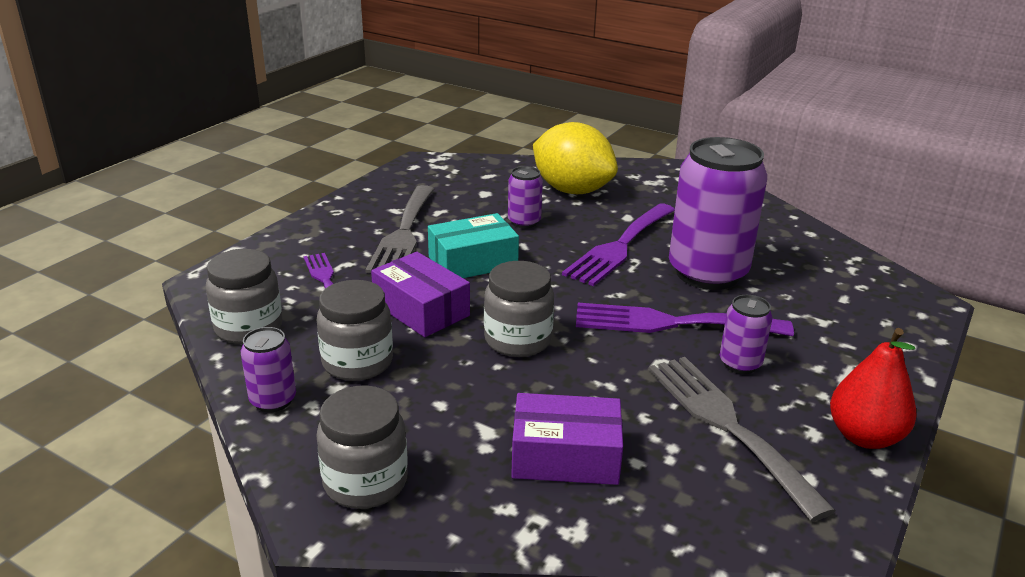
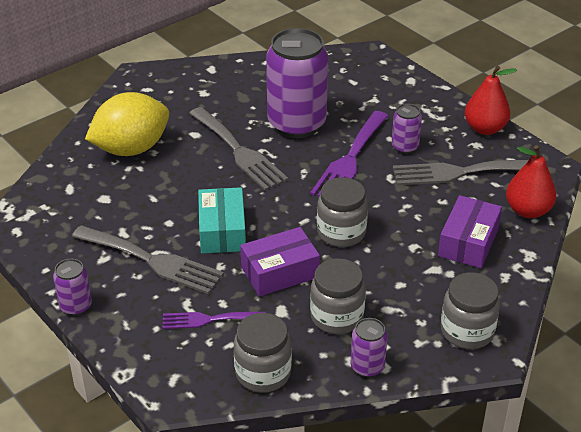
camera: 70 degrees left, 10 degrees up
(524, 222) = (172, 189): purple can -> purple can (76, 306)
(620, 247) = (239, 151): purple fork -> grey fork
(688, 515) = (528, 210): none -> red pear

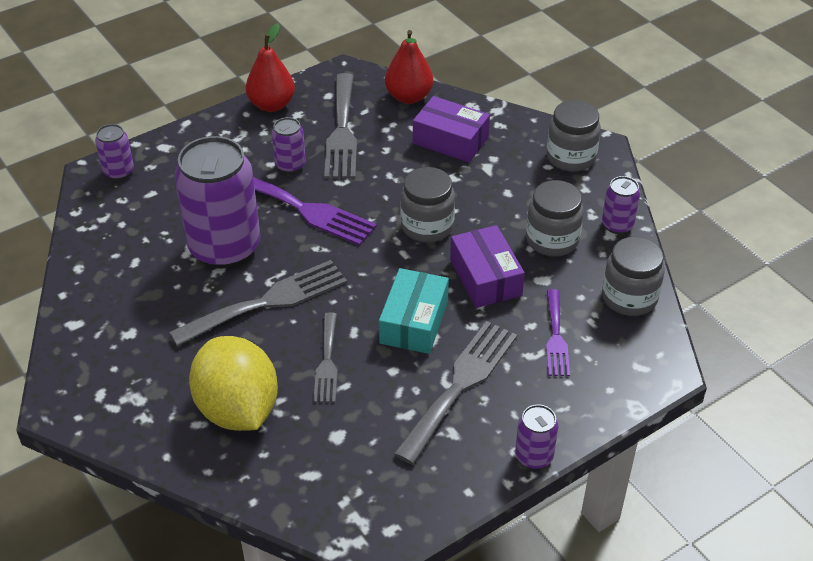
camera: 85 degrees left, 5 degrees up
(177, 187) = (327, 362): none -> grey fork
(222, 231) = (414, 322): turquoise box -> turquoise box turned 75 degrees counterclockwise
(374, 63) = (119, 172): none -> purple can

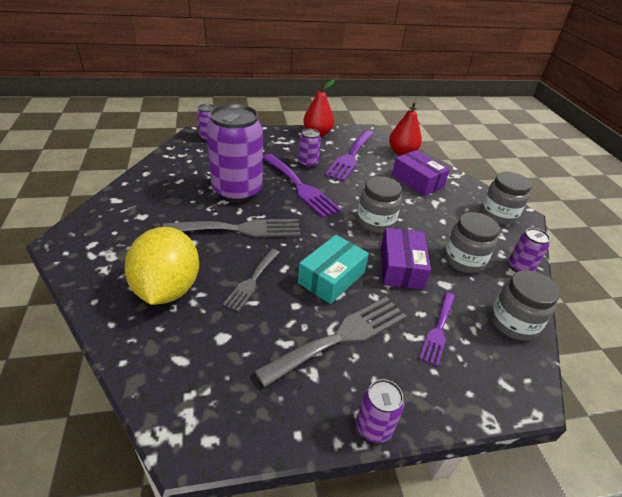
camera: 20 degrees right, 5 degrees down
(342, 131) = (350, 157): grey fork -> purple fork

